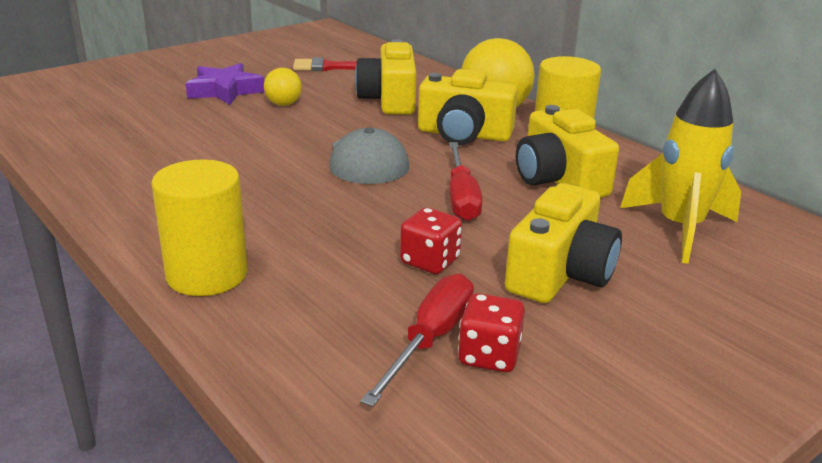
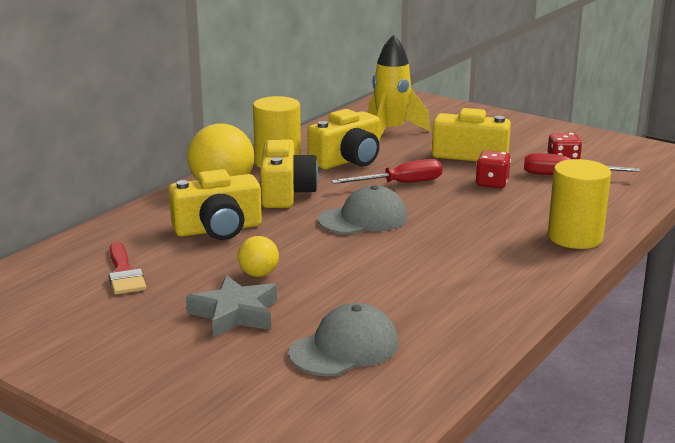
camera: 105 degrees left, 5 degrees down
(128, 116) = (344, 348): none -> grey cap
(225, 91) = (235, 314): purple star -> grey star

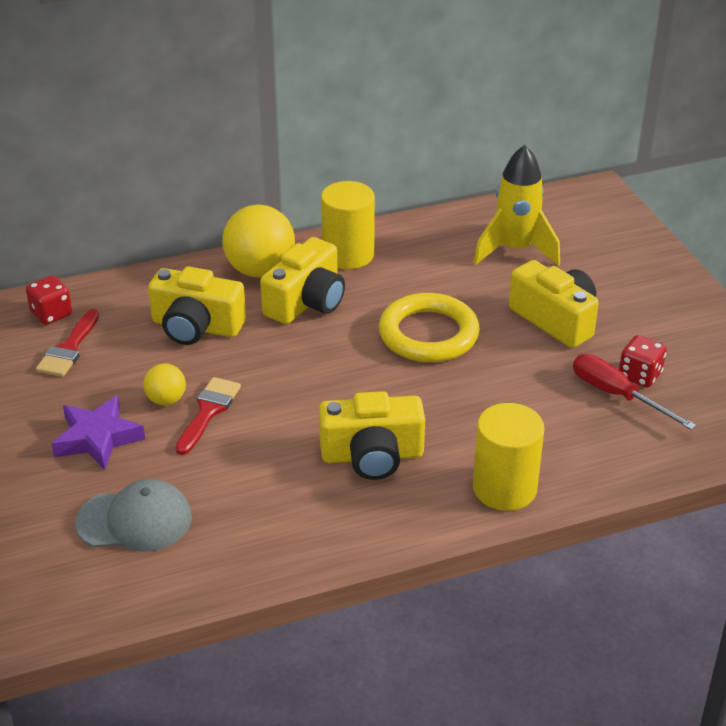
camera: 35 degrees right, 15 degrees up
(235, 314) = (98, 438): grey star -> purple star
(304, 269) = (208, 411): none -> red brush
(348, 160) = (418, 278): yellow camera -> yellow camera (372, 455)
(363, 219) = (334, 369): grey cap -> none
(400, 184) = (428, 334): red screwdriver -> yellow ring
(492, 183) = (521, 373): red dice -> red dice (51, 314)

